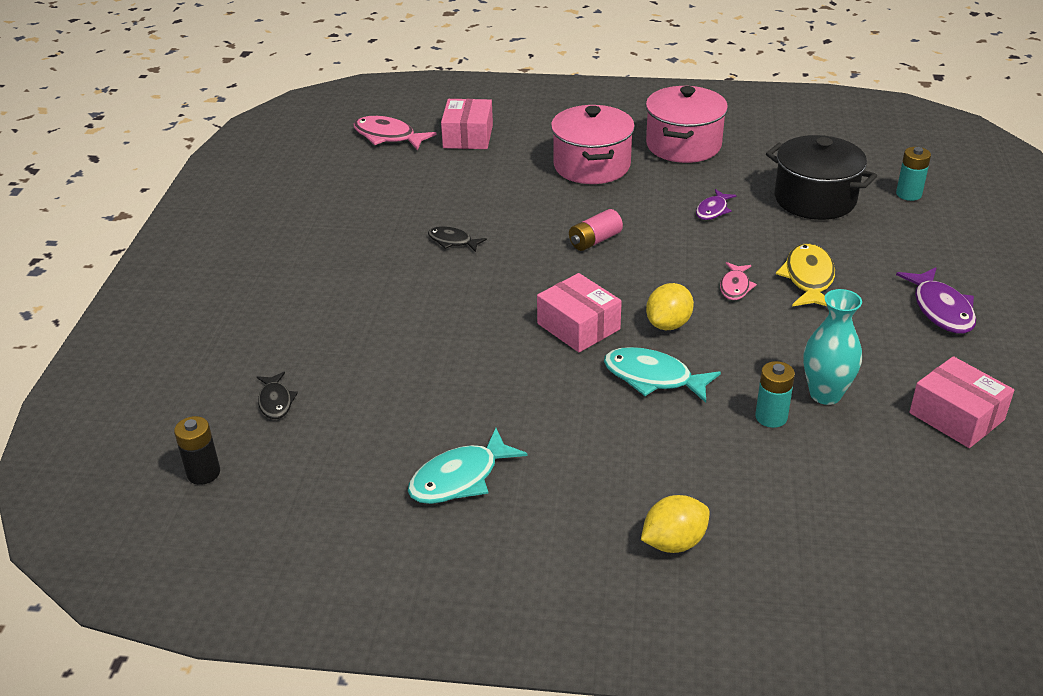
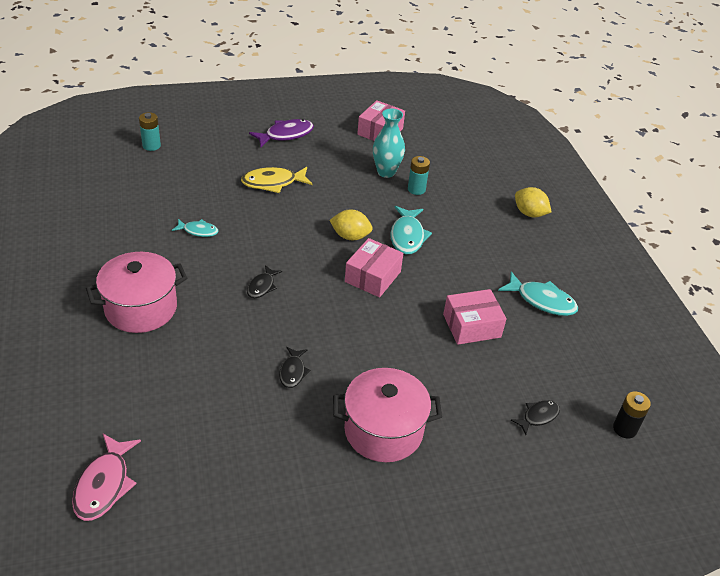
camera: 115 degrees left, 5 degrees up
(468, 136) = (95, 412): pink box -> pink box (471, 326)
(595, 241) = (262, 286): pink battery -> black fish
(683, 145) = (93, 257): pink pot -> pink pot (383, 430)
(713, 210) = (198, 231): purple fish -> turquoise fish
(735, 287) = (295, 212): pink fish -> none
(815, 199) = (169, 185): black pot -> none

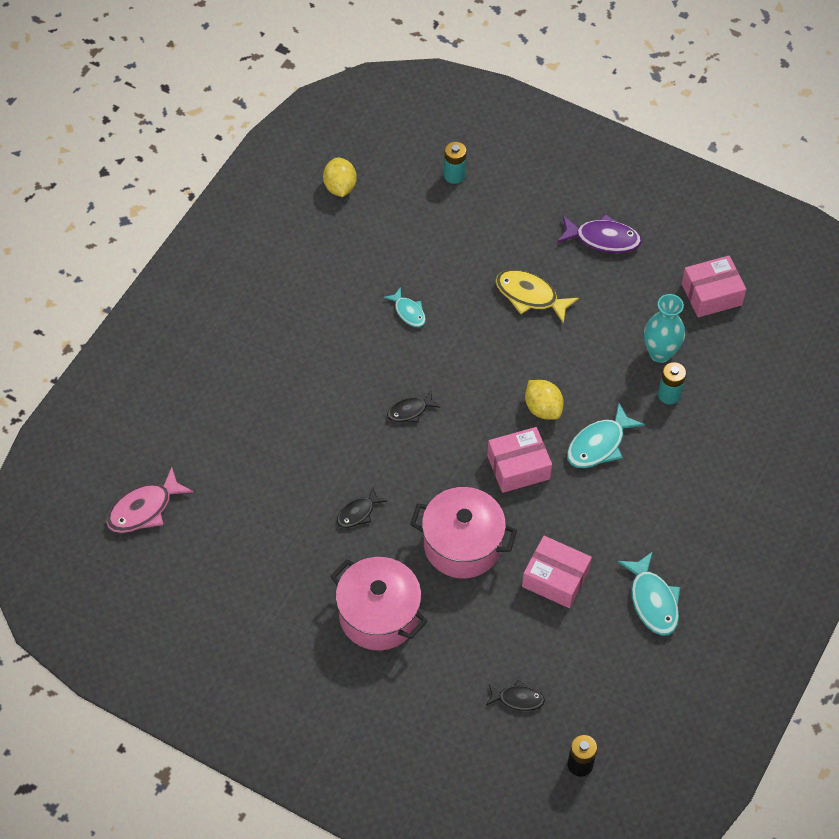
camera: 45 degrees right, 15 degrees up
(141, 308) = (292, 367): pink pot -> pink pot (462, 545)
(529, 213) = (758, 501): yellow lemon -> yellow lemon (340, 187)

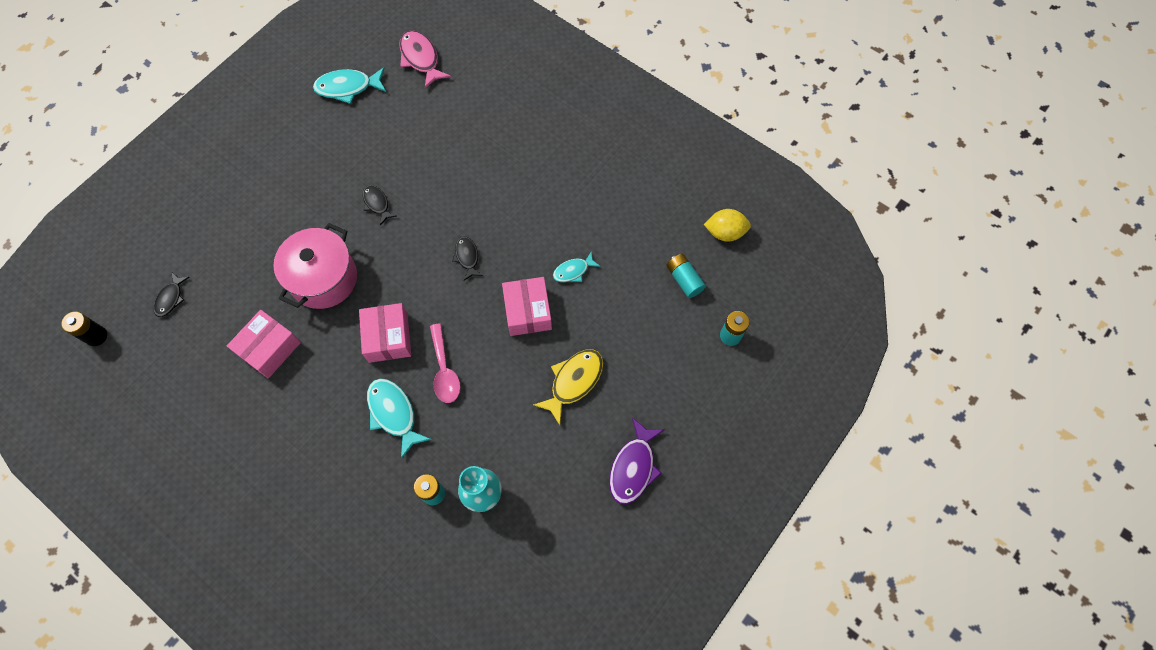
camera: 100 degrees right, 10 degrees up
(378, 615) = (279, 206): pink pot -> none
(400, 217) = (684, 279): none -> turquoise battery
(543, 408) = (444, 370): yellow lemon -> pink spoon
(652, 601) = (221, 428): turquoise fish -> turquoise fish (348, 88)
(711, 294) = (546, 568): pink box -> pink box (527, 311)

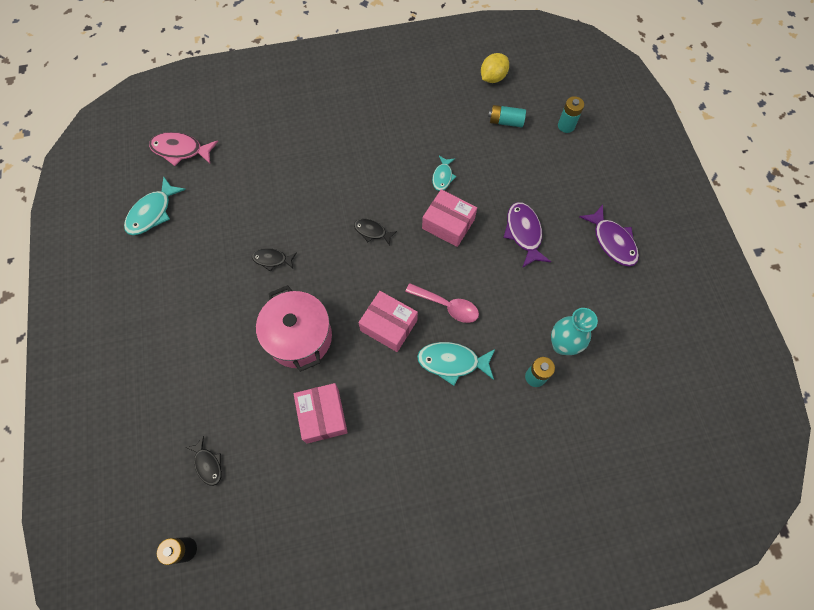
camera: 50 degrees left, 0 degrees up
(573, 381) = (524, 233): yellow fish -> purple fish

